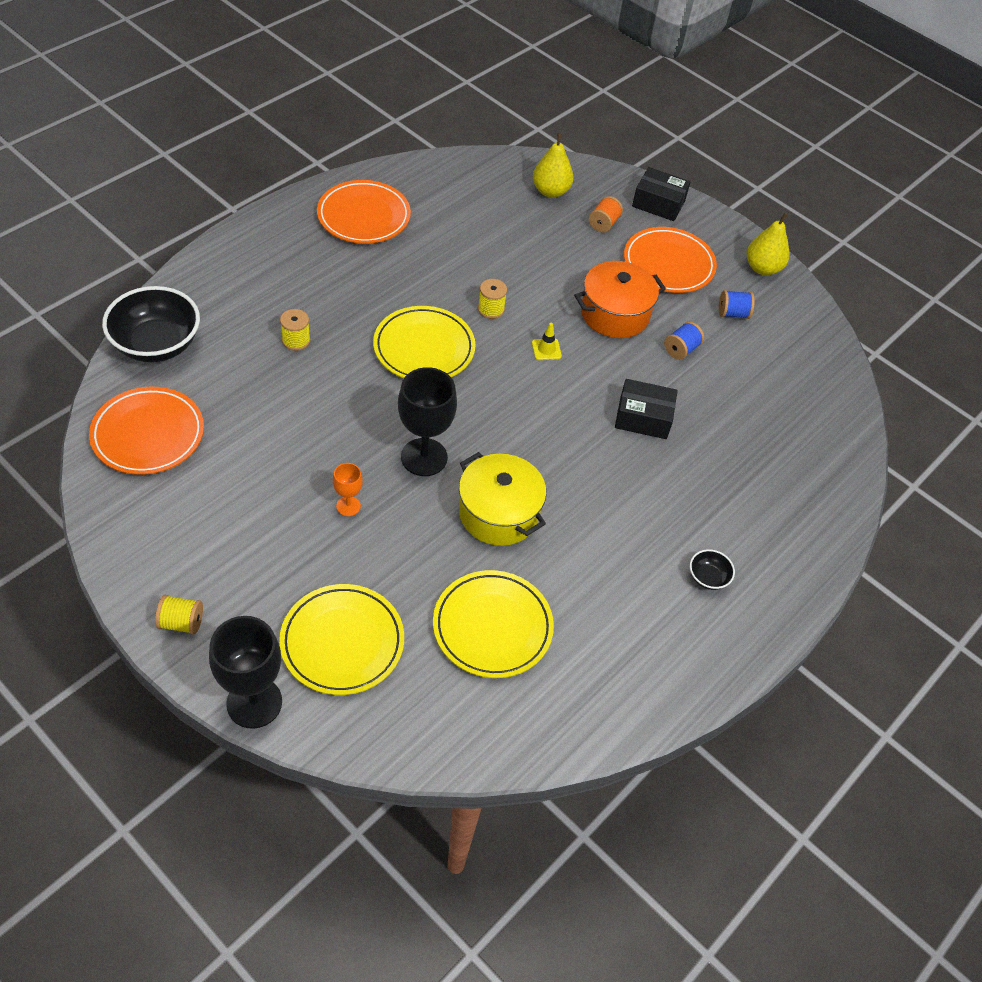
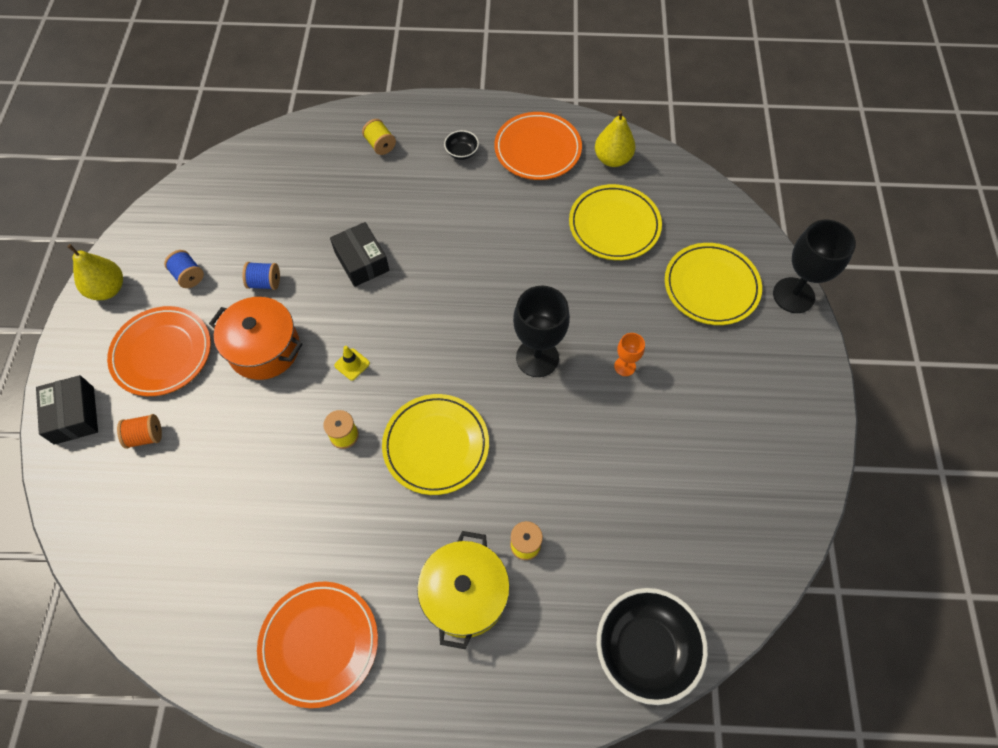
camera: 125 degrees left, 10 degrees up
(148, 434) = (721, 552): orange plate -> orange plate (537, 149)
(181, 622) = (803, 378): yellow spool -> yellow spool (380, 145)
(498, 513) = (533, 281): yellow pot -> yellow pot (465, 594)
(550, 191) = (131, 513): yellow pear -> yellow pear (612, 159)

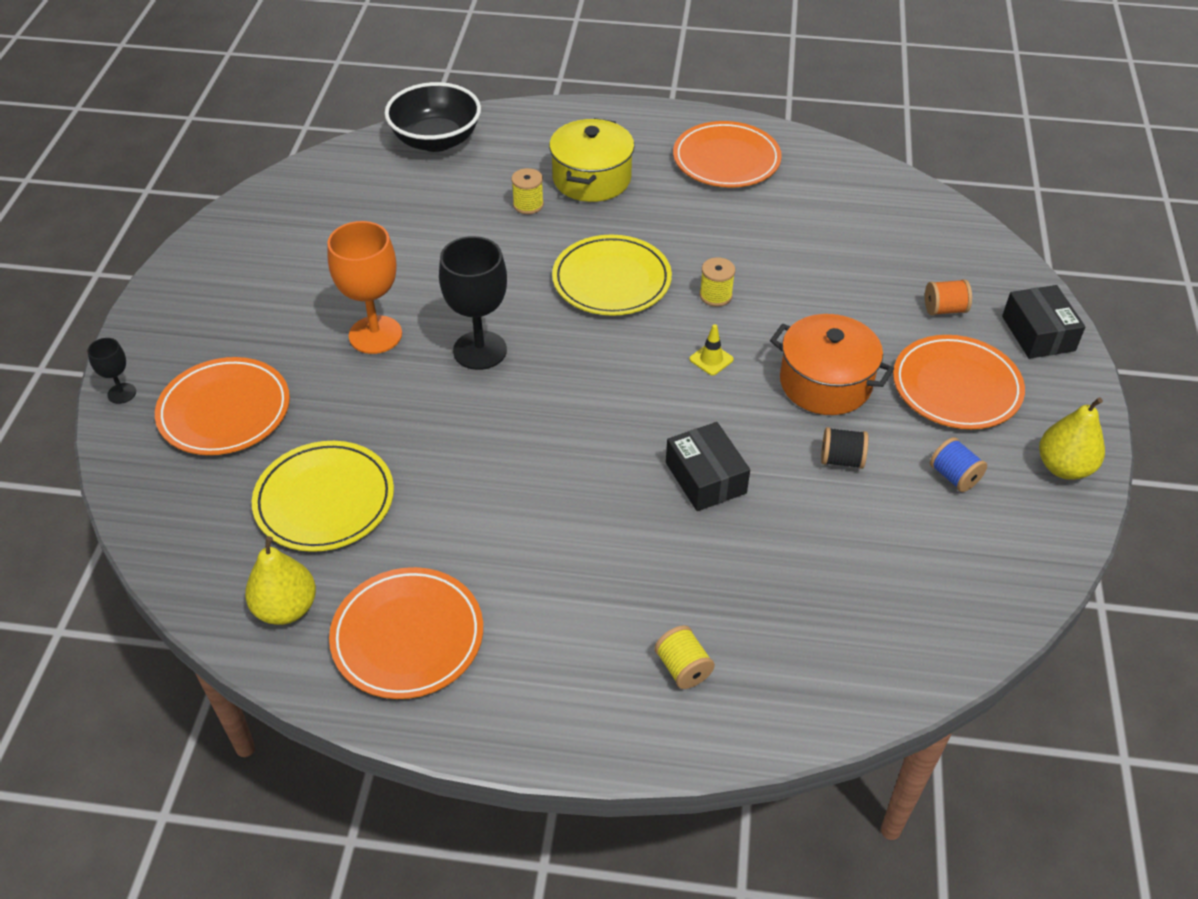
camera: 175 degrees left, 15 degrees down
(265, 283) = (841, 460): blue spool -> black spool
(462, 152) = (540, 641): black bowl -> none
(625, 366) = (375, 335): orange goblet -> orange goblet, size x2.00
(711, 286) = (224, 411): yellow plate -> orange plate
(793, 295) = (122, 393): black goblet -> black goblet, size x0.50

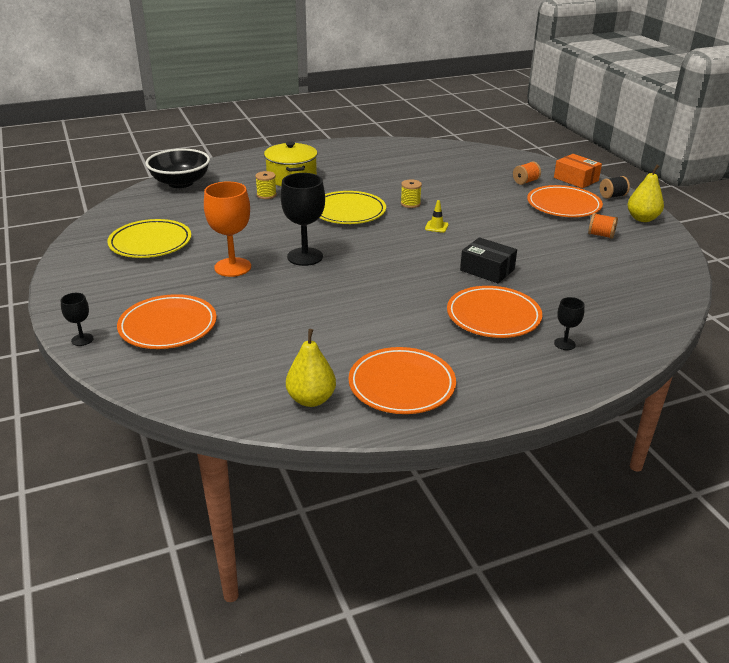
camera: 30 degrees left, 15 degrees down
(324, 500) = (281, 345): yellow plate -> yellow plate (150, 243)
(683, 668) = (564, 344): yellow spool -> black goblet
(726, 160) = (357, 156): orange plate -> orange plate (493, 316)
(825, 383) = (502, 220): orange pot -> none
(841, 460) = (544, 244): black spool -> black spool (612, 196)
(954, 476) = (601, 235): blue spool -> orange spool
(1038, 333) = (576, 179): black box -> orange box

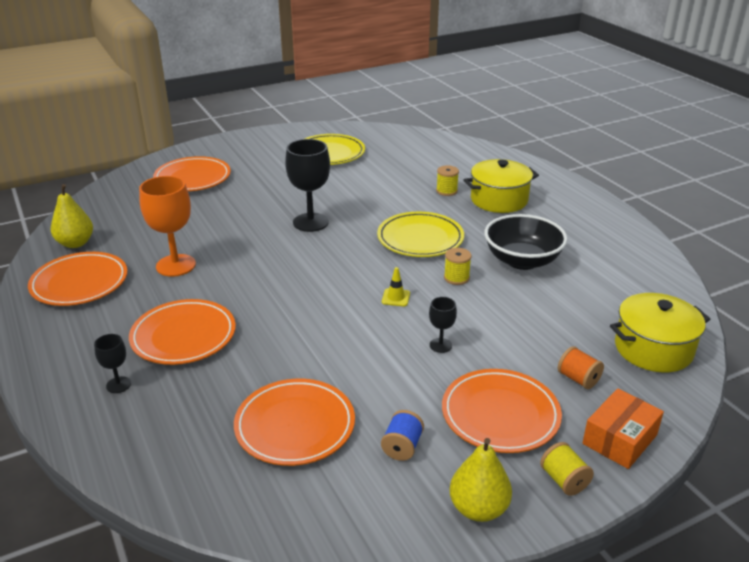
camera: 85 degrees right, 0 degrees up
(82, 339) = (180, 153): black goblet -> black goblet (440, 345)
(180, 183) = (458, 149): black bowl -> black bowl (522, 261)
(232, 267) = (287, 191): orange goblet -> orange goblet (176, 265)
(487, 270) = (287, 334): black box -> none
(493, 159) = (653, 349): none -> yellow pot
(592, 268) = (295, 426): none -> orange plate
(601, 235) = (402, 447): orange spool -> blue spool
(612, 196) = (564, 480): black spool -> yellow spool

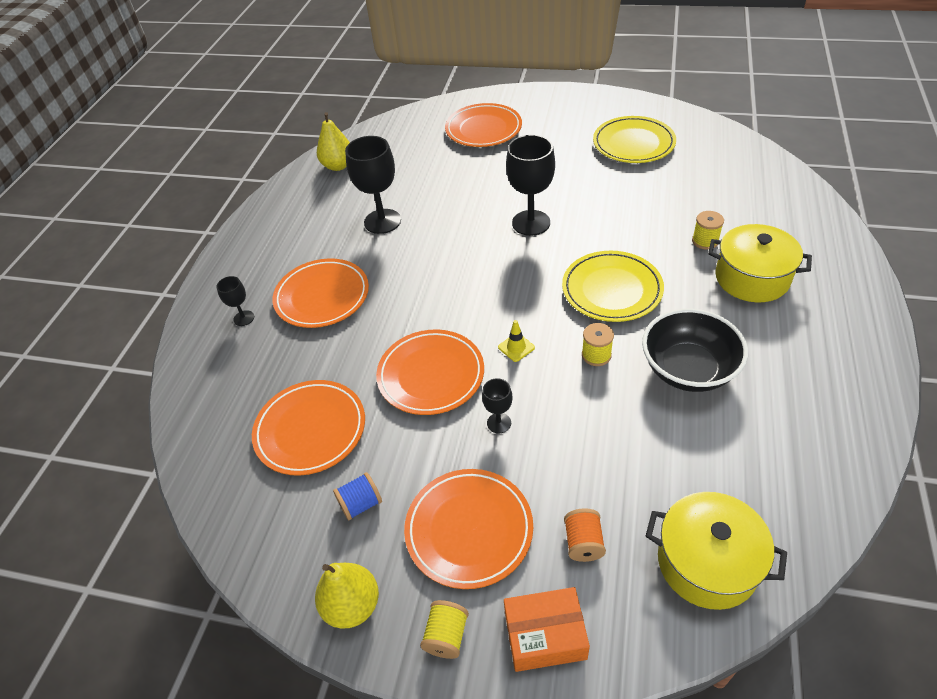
camera: 45 degrees right, 15 degrees up
(79, 283) = (306, 208): orange plate -> orange plate (431, 375)
(176, 265) = (382, 221): orange goblet -> black goblet

